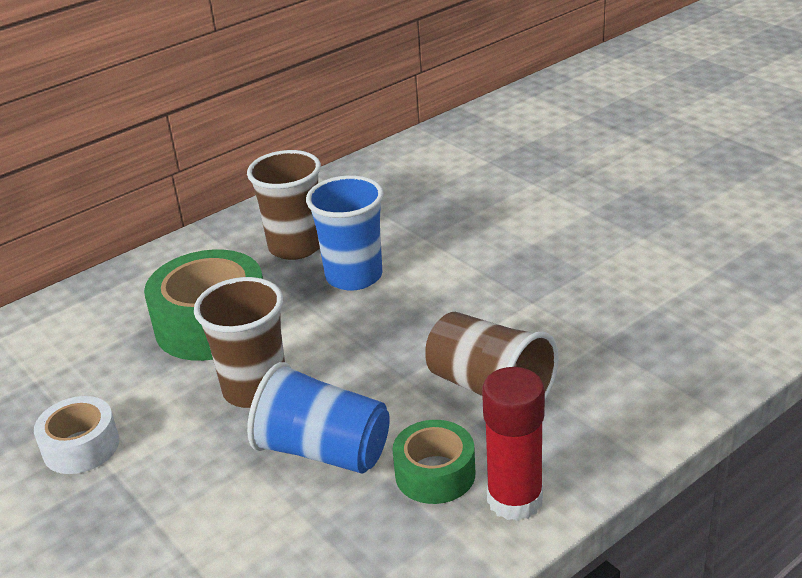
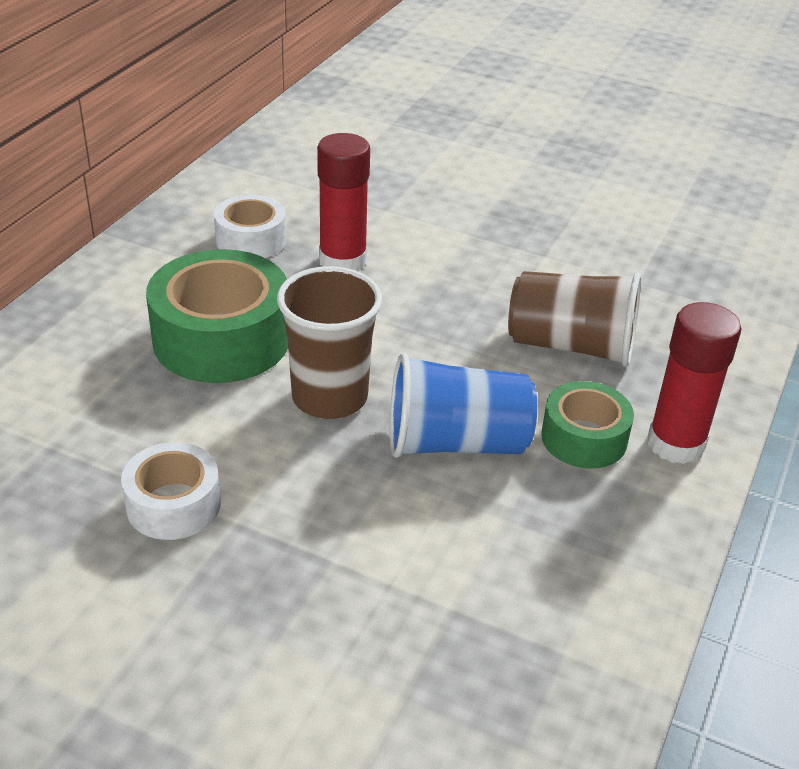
camera: 30 degrees left, 5 degrees up
(295, 247) = (251, 240): brown cup -> white tape
(354, 276) = (342, 260): blue cup -> red glue stick

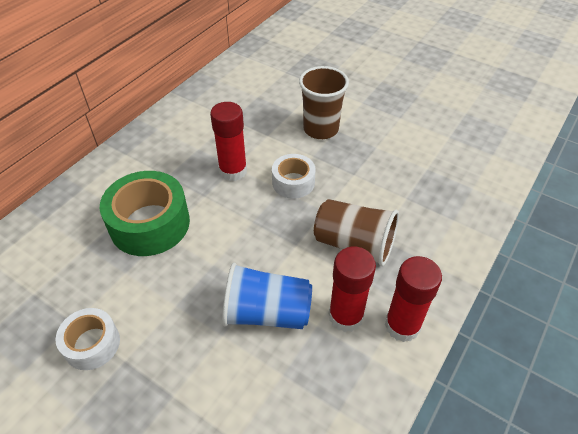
camera: 10 degrees right, 10 degrees up
(251, 240) = (184, 153): white tape -> white tape (293, 182)
(329, 397) = (201, 272): brown cup -> brown cup (321, 129)
(584, 438) = (346, 316): green tape -> red glue stick

